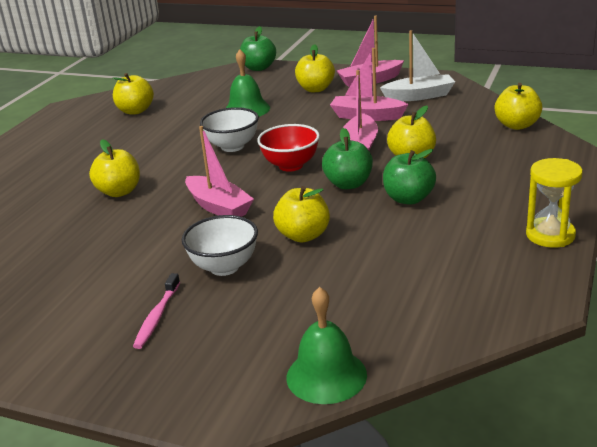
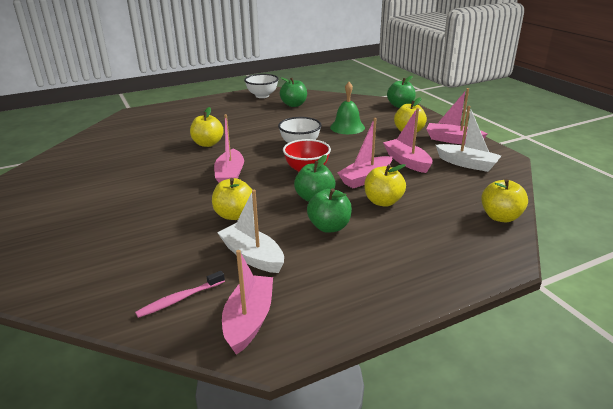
camera: 40 degrees right, 0 degrees up
(135, 111) = (294, 105): yellow apple -> green apple
(157, 317) = (99, 217): pink toothbrush -> pink toothbrush (180, 299)
(224, 267) = (170, 209): white bowl -> white bowl (262, 96)
(326, 375) = (89, 302): green bell -> none
(392, 255) = (252, 256): none -> white boat
(487, 295) = (249, 320): none -> pink boat
(550, 235) = (368, 309): yellow hourglass -> none

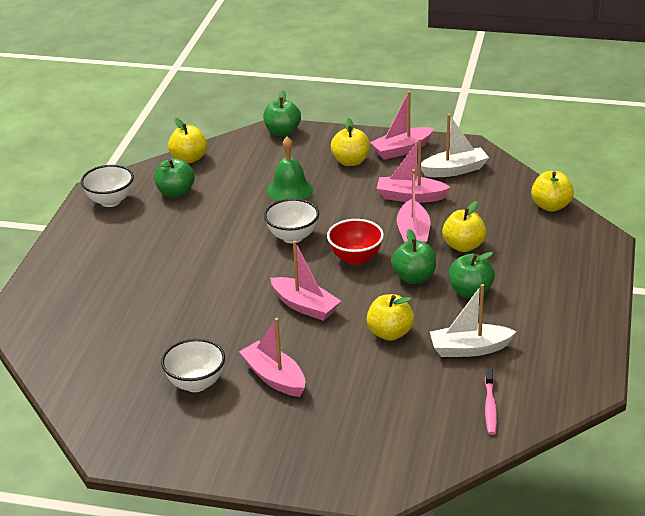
camera: 50 degrees left, 5 degrees up
(110, 174) = (196, 383): none -> white bowl
(208, 144) = (205, 293): yellow apple -> yellow apple (189, 158)
(249, 320) = (551, 382): pink boat -> pink boat (274, 377)

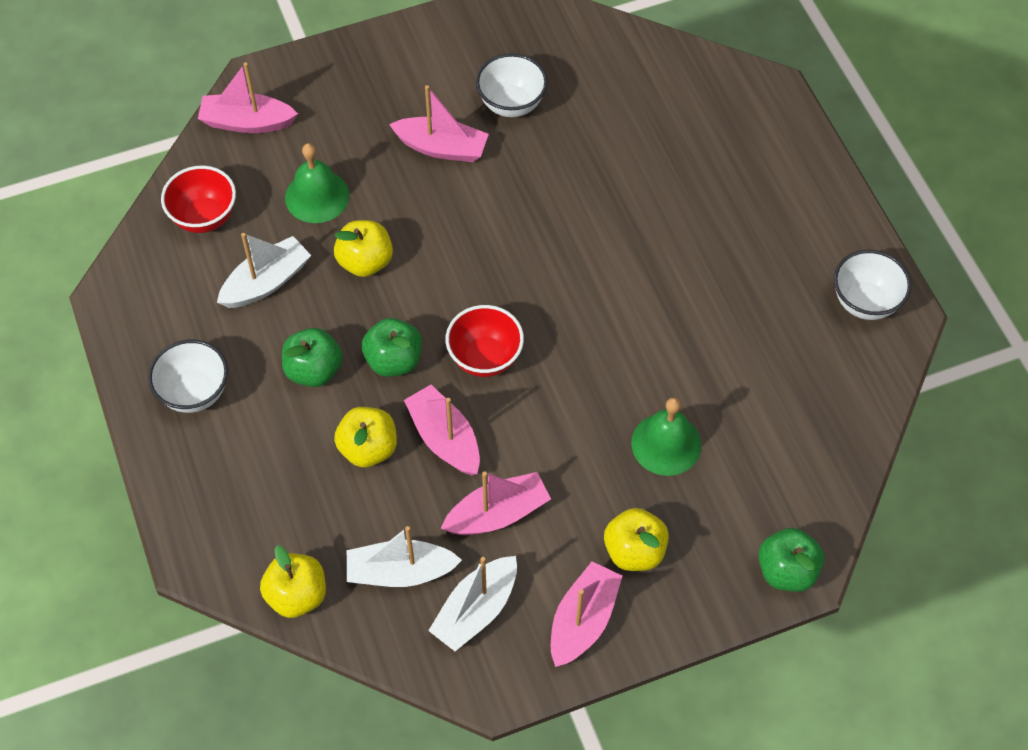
camera: 145 degrees right, 25 degrees up
(175, 193) = (803, 360): green apple -> none
(189, 158) = (855, 437): yellow apple -> none
(292, 237) = (588, 356): white bowl -> white bowl (194, 393)
(305, 306) = (485, 253): pink boat -> pink boat (247, 122)
(393, 385) = (317, 196): none -> green bell
(484, 195) = (400, 572): none -> white boat
(490, 406) = (204, 217): pink toothbrush -> red bowl

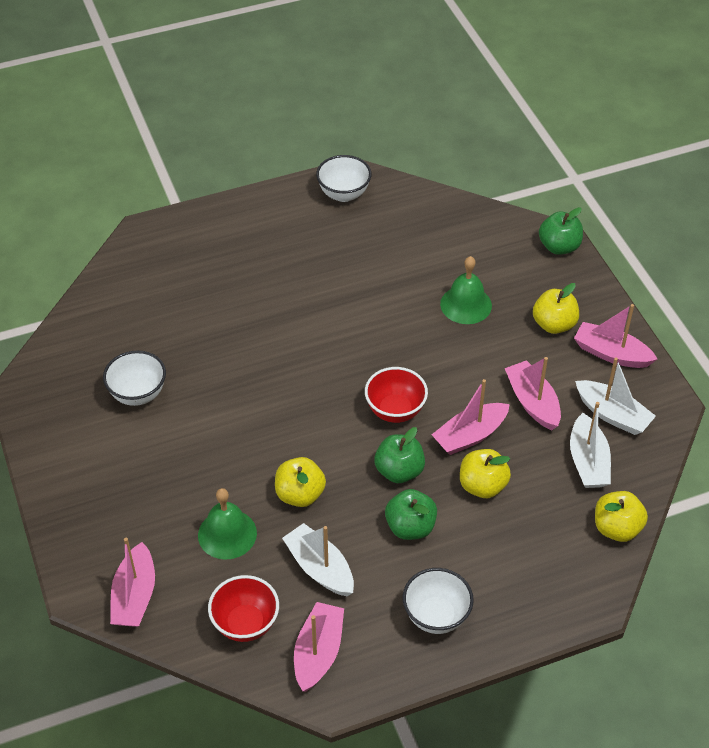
camera: 90 degrees left, 10 degrees down
(442, 148) = (181, 442): pink boat -> pink boat (318, 652)

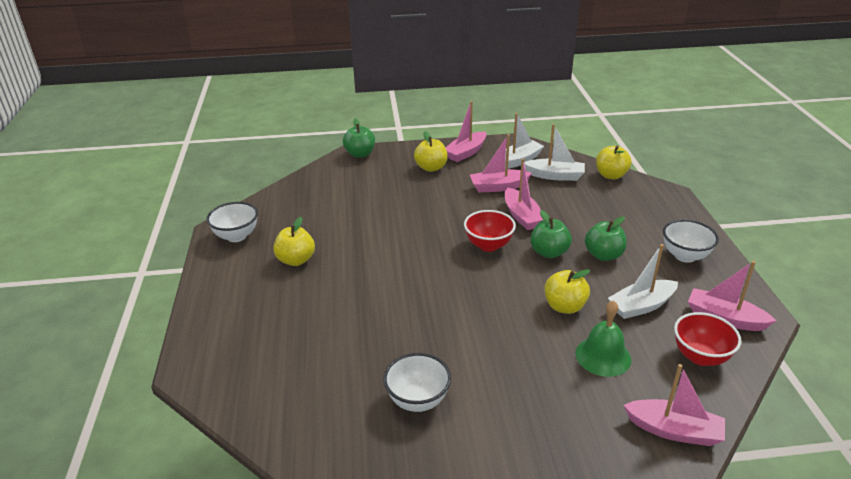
camera: 75 degrees left, 15 degrees down
(466, 304) = (395, 198): green bell -> none
(482, 486) = (569, 218): yellow apple -> yellow apple (296, 260)

